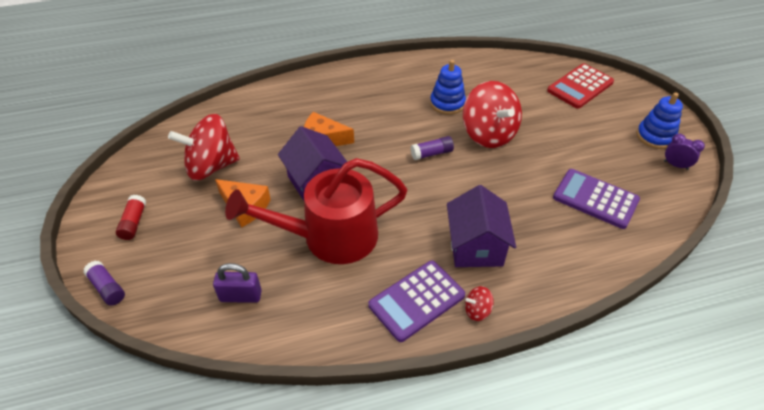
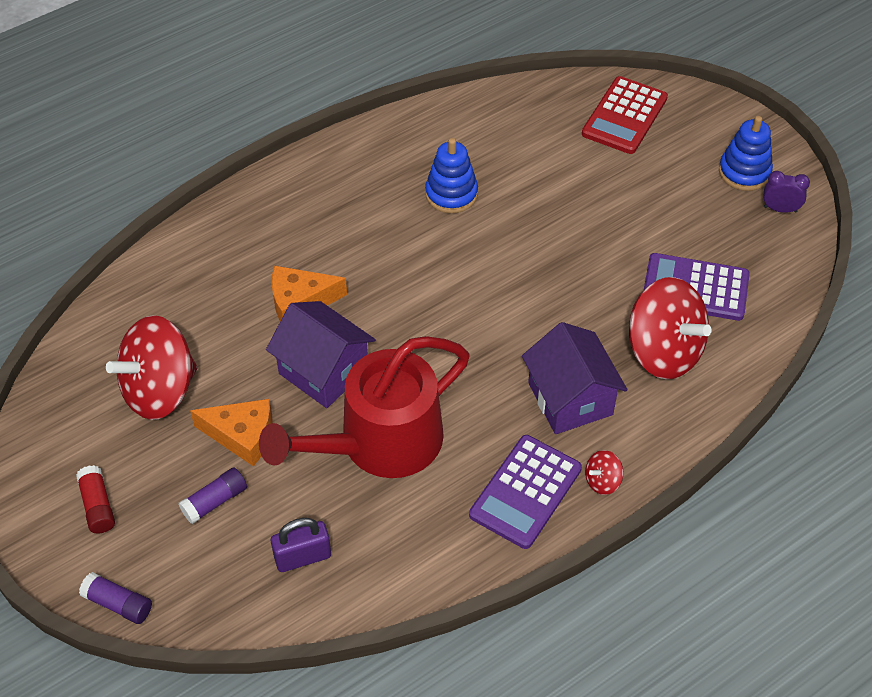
camera: 20 degrees left, 5 degrees up
(431, 153) = (461, 281): purple glue stick -> purple glue stick (215, 501)
(488, 134) = (527, 228): red spinning top -> red spinning top (663, 351)

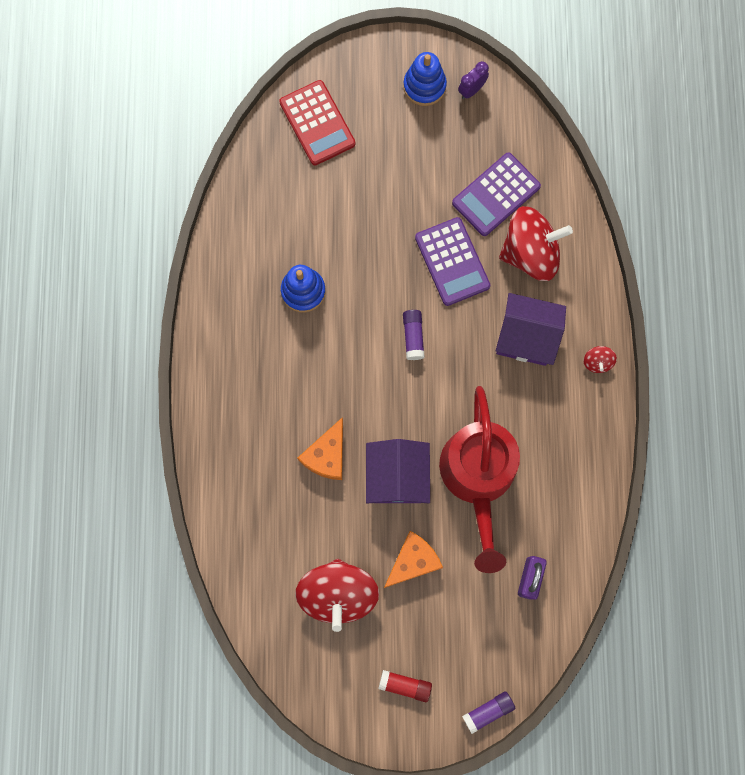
camera: 55 degrees left, 25 degrees up
(215, 501) = (452, 608): purple glue stick -> purple glue stick (413, 337)
(324, 371) = (397, 477): purple house -> purple house turned 75 degrees counterclockwise
(525, 492) = (574, 413): purple calculator -> purple calculator (452, 262)

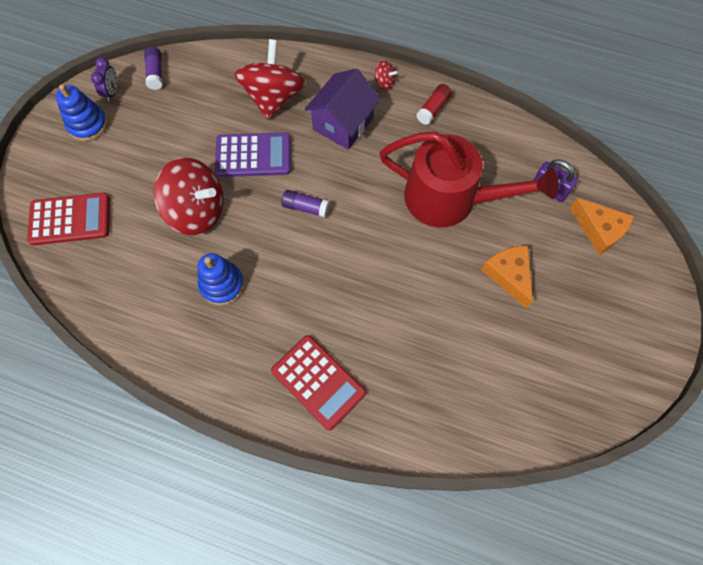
camera: 70 degrees left, 10 degrees down
(242, 415) = (318, 382): none -> red calculator
(327, 455) = (386, 316): orange cheese -> orange cheese (599, 230)
(338, 593) = (521, 350): red spinning top -> red spinning top (197, 211)
(397, 477) = (427, 263): purple house -> none
(405, 685) = (620, 320): red glue stick -> red glue stick (433, 109)
(471, 90) = (112, 92): purple clock -> purple clock turned 150 degrees counterclockwise
(488, 711) = (658, 259): purple glue stick -> purple glue stick (155, 73)
(496, 195) = (211, 105): purple calculator -> none

